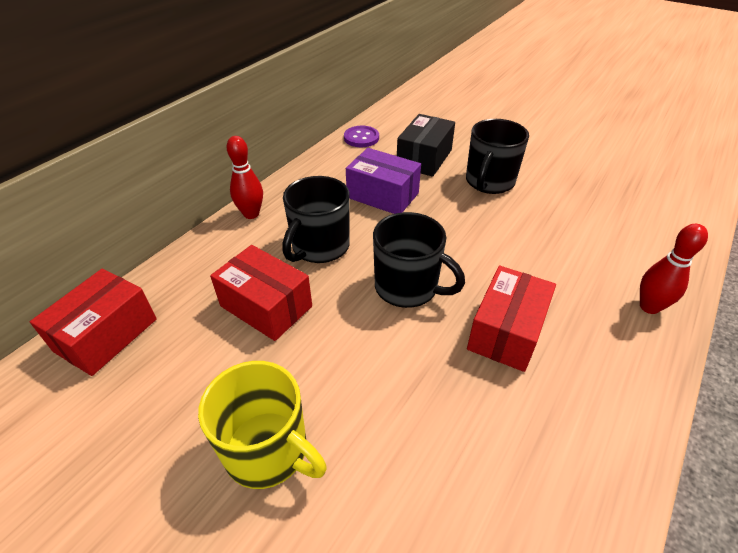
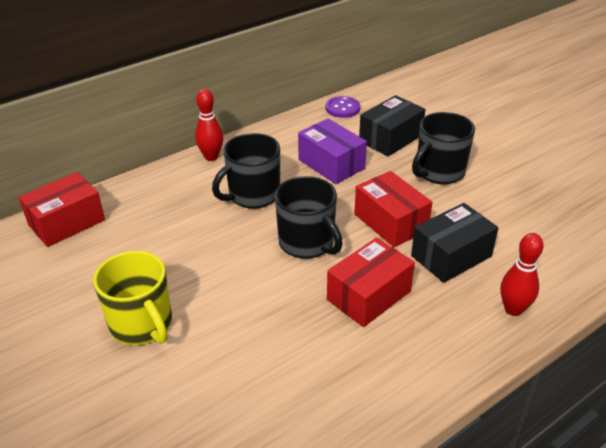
camera: 20 degrees right, 5 degrees down
(266, 306) = (188, 230): red box -> red box (390, 222)
(556, 265) = (451, 256): none -> black box

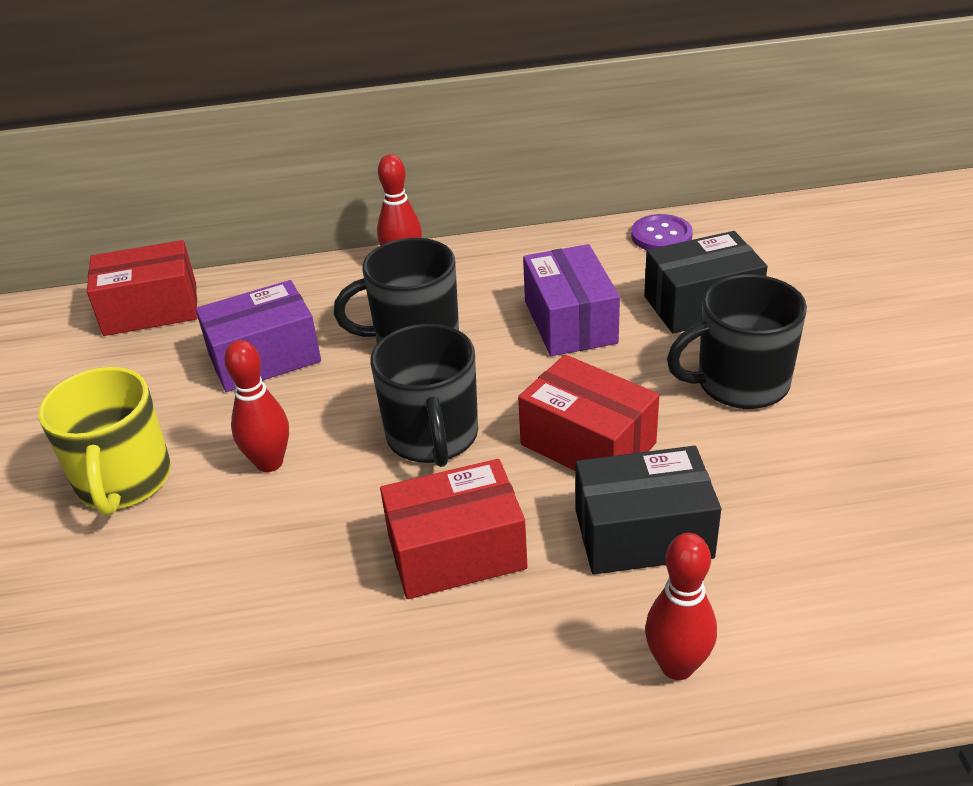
camera: 30 degrees right, 0 degrees up
(170, 230) = (264, 357): none -> purple box
(225, 285) = (269, 462): none -> red bowling pin
(390, 222) = (588, 444): red box -> red box turned 45 degrees counterclockwise

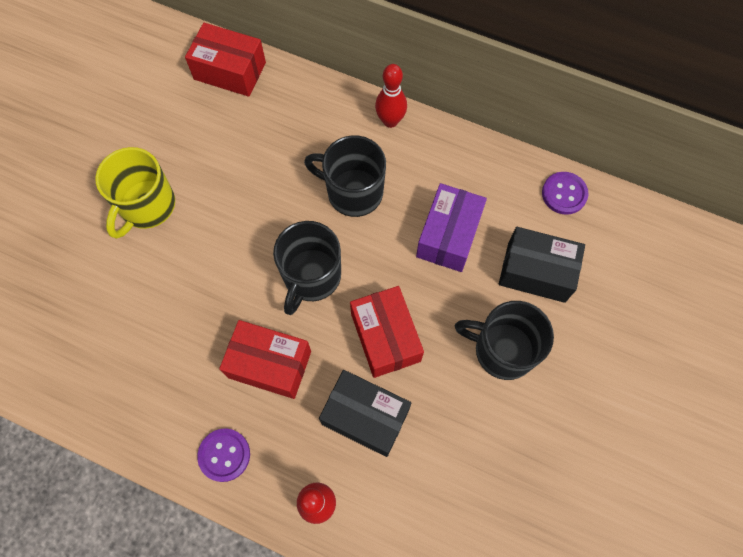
camera: 30 degrees right, 30 degrees up
(264, 357) = (265, 154): purple box -> none
(269, 462) = (221, 240): red bowling pin -> none
(482, 693) = (224, 455): none -> purple button

